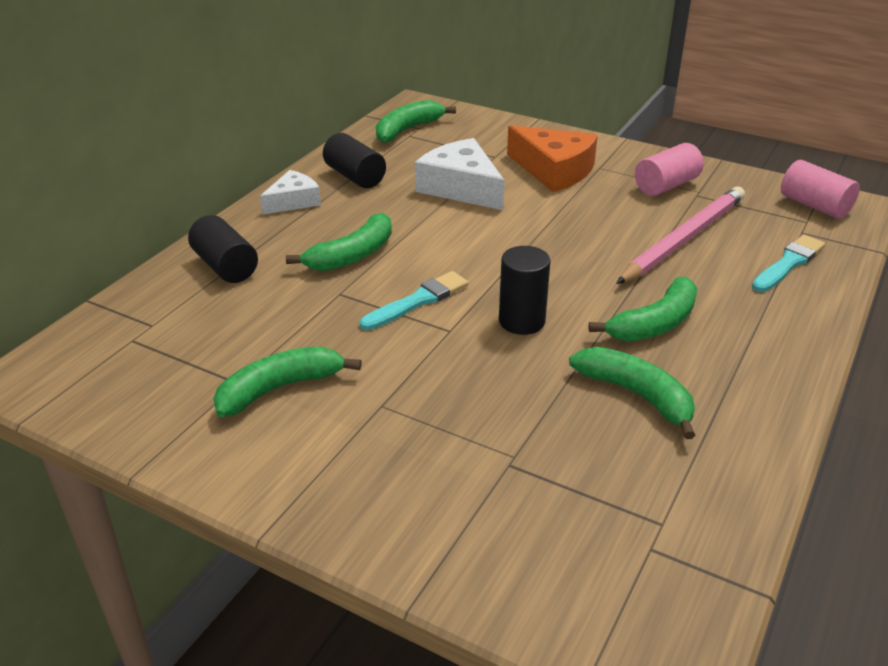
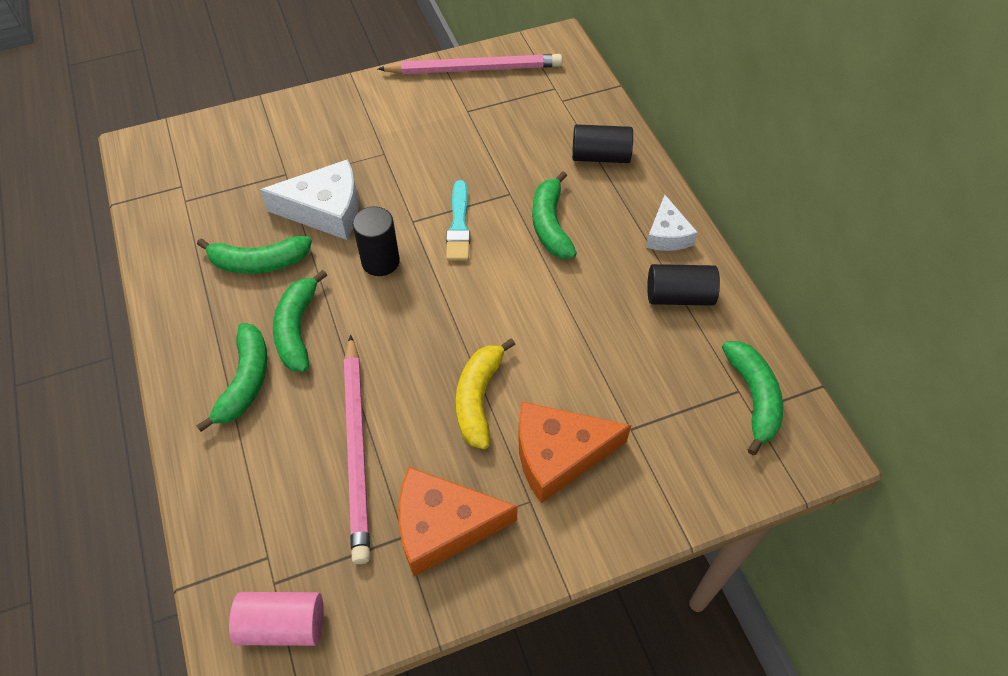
camera: 130 degrees right, 20 degrees up
(145, 418) = (474, 69): none -> pink pencil
(280, 388) = (443, 123): green banana -> green banana (245, 381)
(461, 188) = (591, 356): white cheese -> white cheese (326, 210)
(565, 213) = (478, 398): none -> yellow banana
(666, 185) = (443, 526): pink cylinder -> orange cheese
(788, 263) = (250, 490): turquoise brush -> none

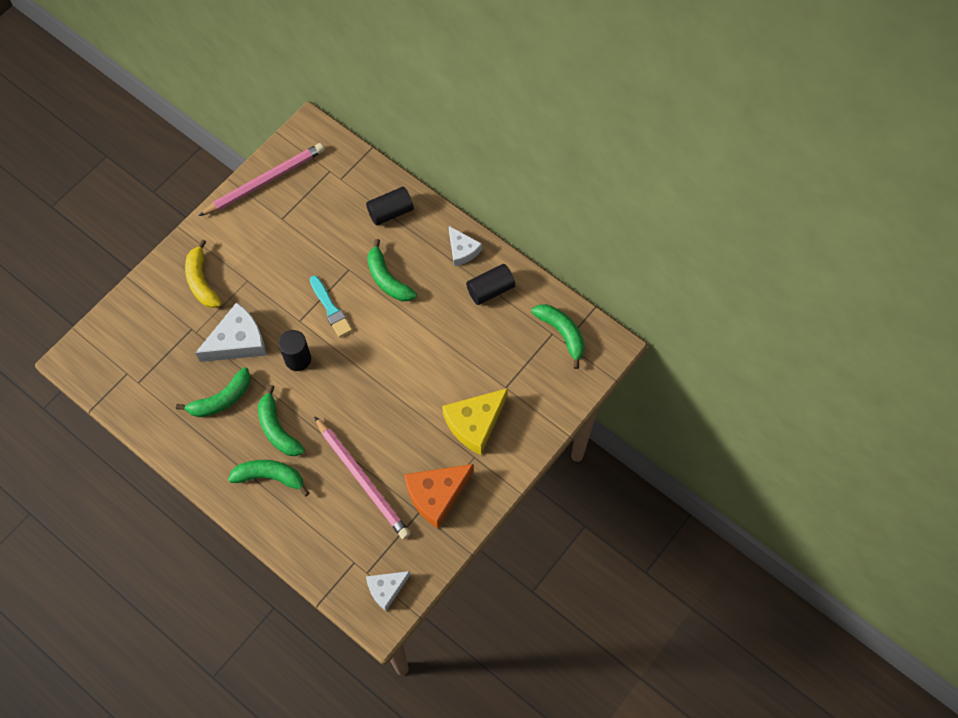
camera: 30 degrees left, 10 degrees up
(245, 381) = (270, 477): green banana -> green banana turned 60 degrees counterclockwise
(283, 625) = (386, 589): pink cylinder -> white cheese
(478, 398) = (412, 414): yellow banana -> yellow banana (201, 281)
(558, 455) = (475, 423): orange cheese -> yellow cheese

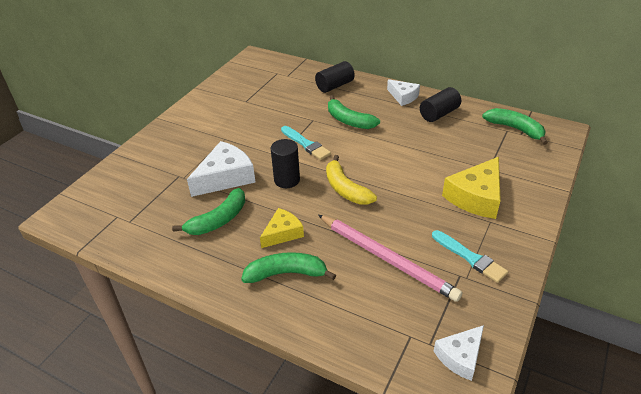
camera: 10 degrees left, 25 degrees down
(201, 281) = (183, 145): yellow banana -> yellow banana (345, 189)
(265, 181) = (226, 84): pink pencil -> none
(277, 429) = (282, 233): green banana -> yellow cheese
(436, 495) = (470, 257): orange cheese -> turquoise brush

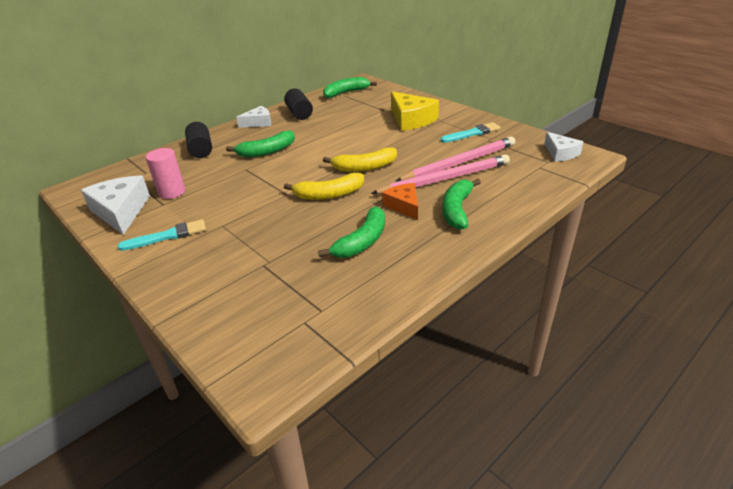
camera: 70 degrees left, 5 degrees down
(218, 220) = (362, 241): green banana -> green banana turned 60 degrees clockwise
(225, 177) = (294, 231): white cheese -> white cheese (121, 211)
(263, 98) = (172, 192): none -> pink cylinder
(282, 233) = (404, 206): yellow cheese -> orange cheese
(287, 180) = (329, 194): black cylinder -> yellow banana
(306, 144) = (282, 177): turquoise brush -> turquoise brush (167, 236)
(346, 253) = (445, 179): none -> pink pencil

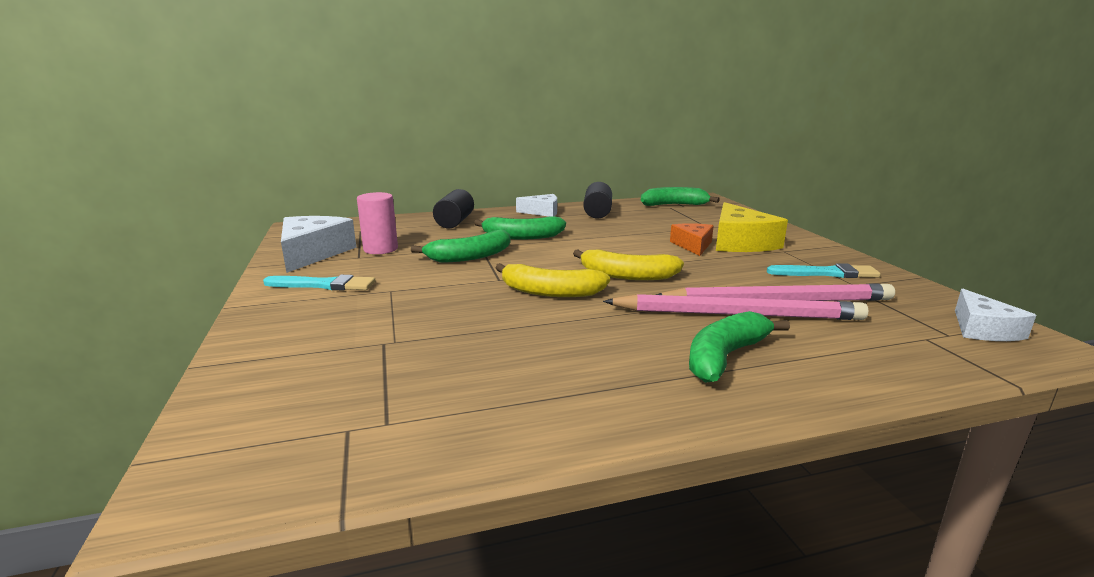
camera: 25 degrees right, 15 degrees down
(362, 241) = (538, 355): green banana -> green banana (470, 257)
(404, 206) = (642, 330): orange cheese -> orange cheese (693, 245)

